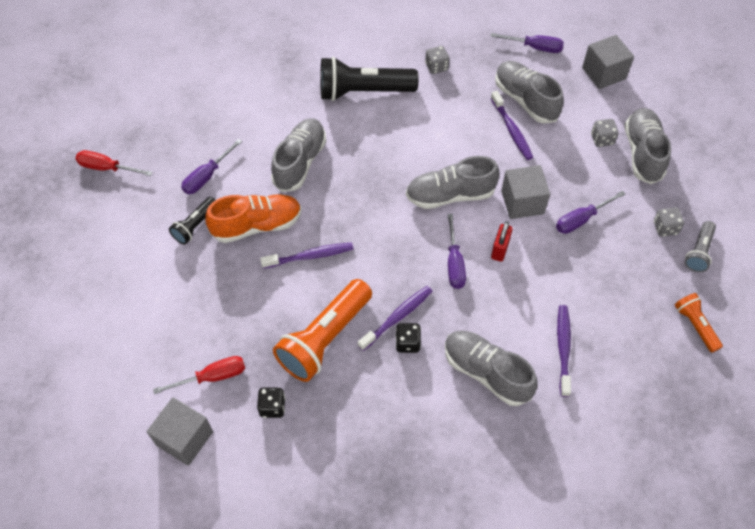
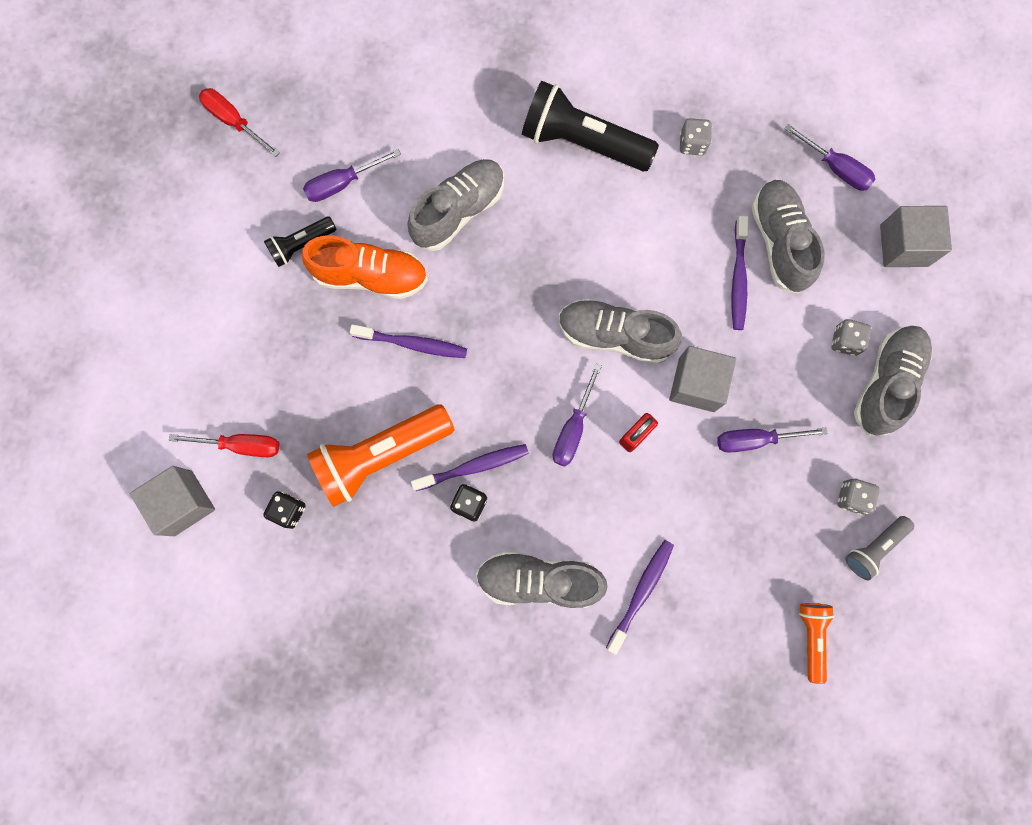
camera: 25 degrees right, 20 degrees up
(486, 372) = (539, 580): grey shoe -> grey shoe turned 60 degrees counterclockwise

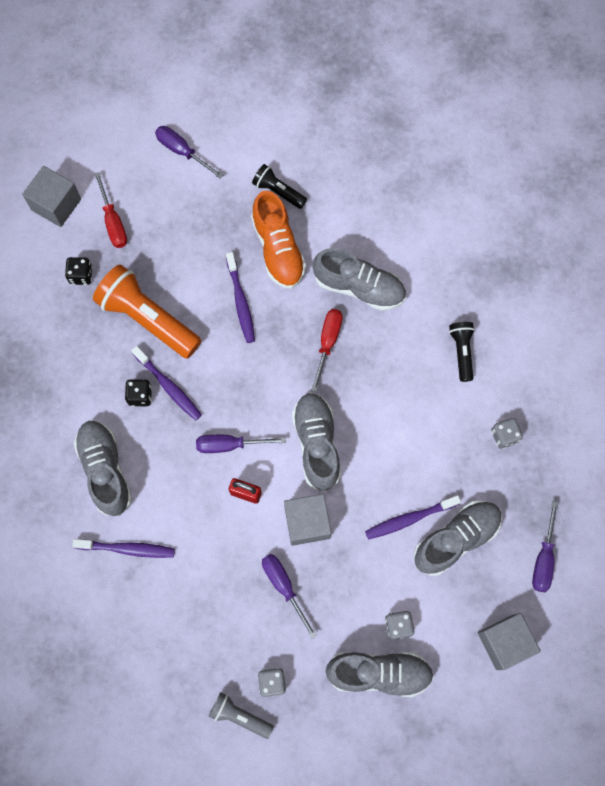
camera: 65 degrees right, 5 degrees down
(234, 121) = (349, 101): red screwdriver -> red screwdriver (327, 342)
(342, 183) = (339, 196): purple screwdriver -> purple screwdriver (182, 151)
(582, 142) = (461, 352): black flashlight -> black flashlight, size x0.52
(811, 637) = (148, 693): orange flashlight -> none

